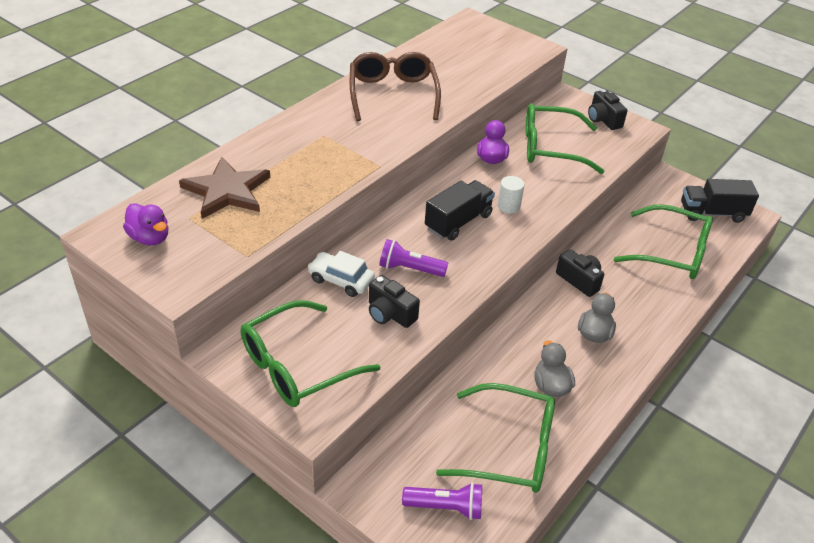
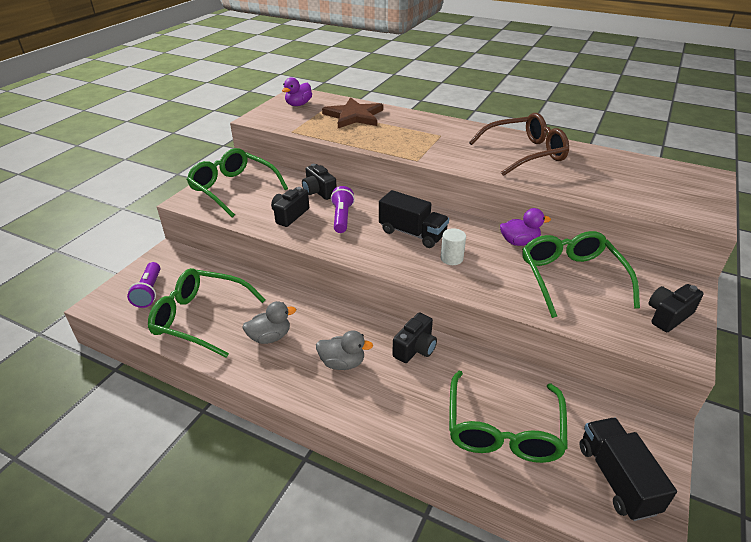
camera: 80 degrees right, 5 degrees down
(341, 280) = (318, 192): white car -> black camera
(509, 449) = (201, 318): green glasses -> green glasses turned 105 degrees clockwise

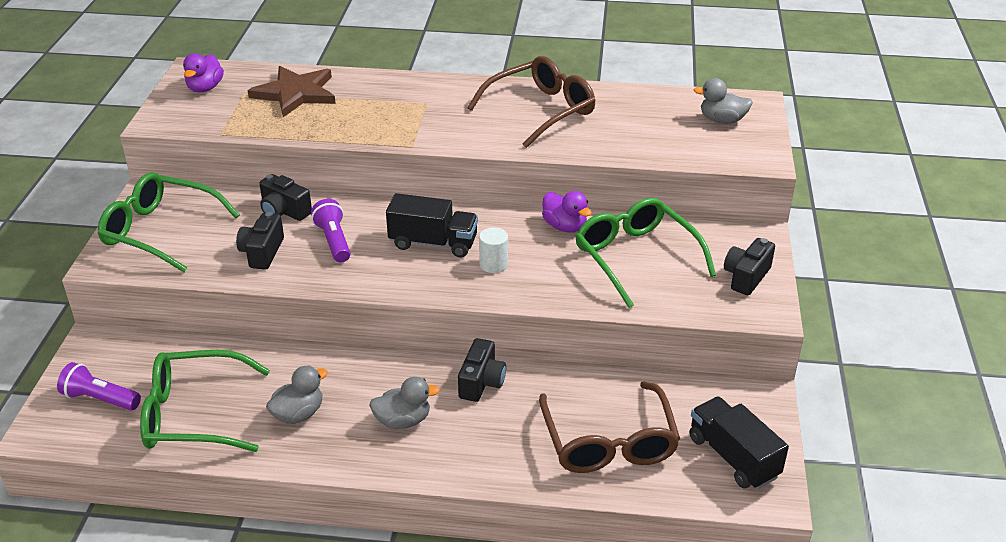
camera: 20 degrees left, 0 degrees up
(149, 292) = (100, 399): purple flashlight -> purple flashlight turned 135 degrees clockwise
(503, 429) = (608, 442): green glasses -> brown glasses
(519, 242) = (565, 226): purple duck -> purple duck turned 75 degrees clockwise
(675, 184) = (722, 120): none -> grey duck

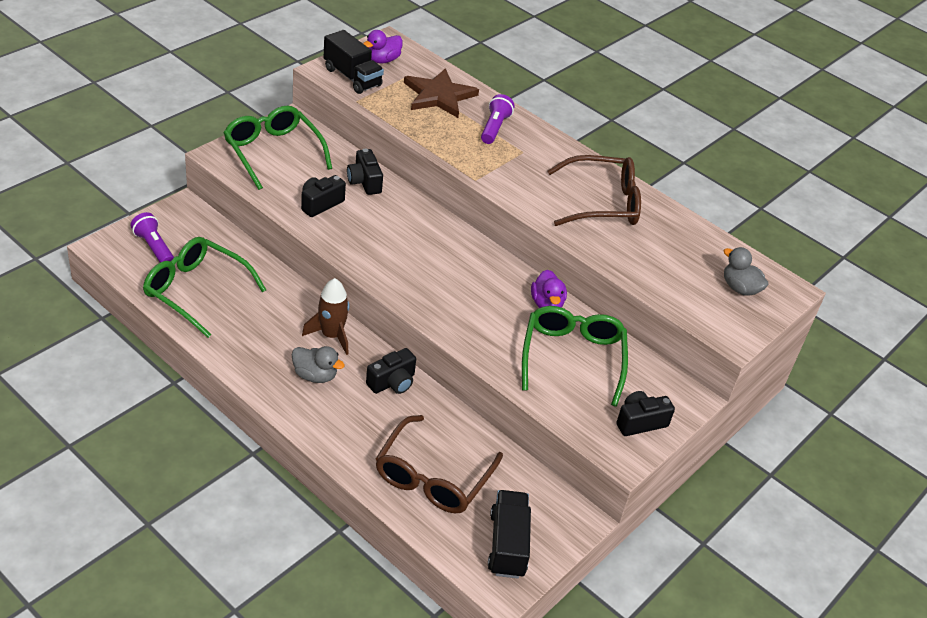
camera: 30 degrees right, 5 degrees up
(298, 414) = (256, 330): grey duck -> none
(333, 241) = (374, 222): purple flashlight -> purple flashlight (494, 128)
(378, 375) = (331, 335): none -> brown rocket
(433, 243) = (439, 262): black truck -> black truck (352, 77)
(493, 264) = (463, 302): white cylinder -> none

